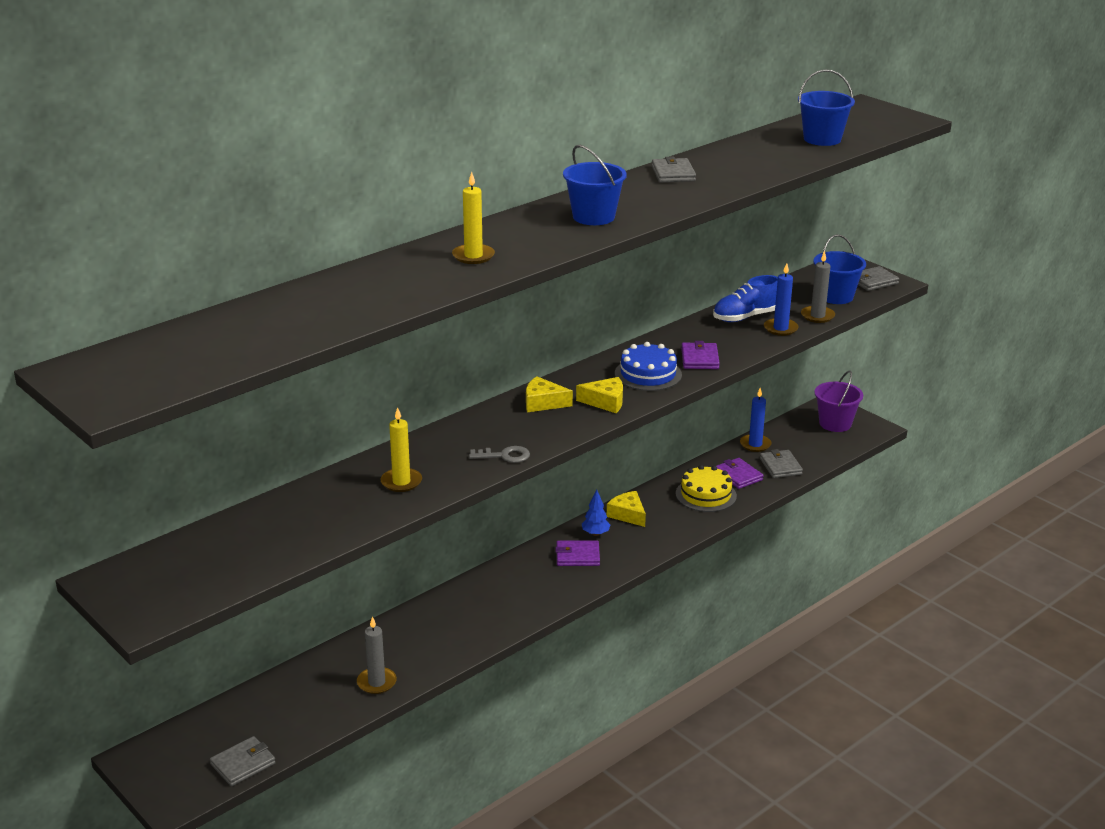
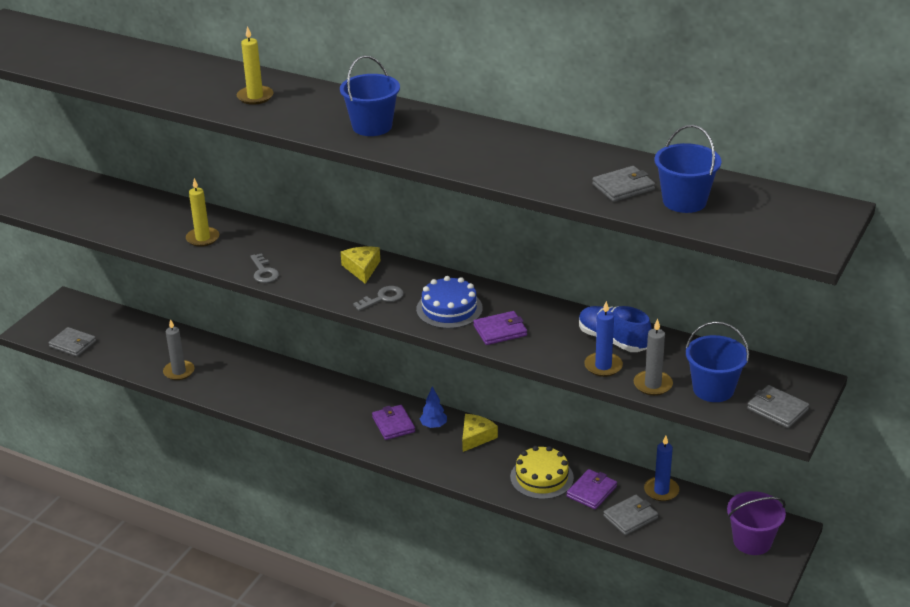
camera: 70 degrees right, 5 degrees up
(605, 402) = (382, 298): yellow cheese -> grey key
(673, 174) = (508, 141): grey wallet -> grey wallet (623, 187)

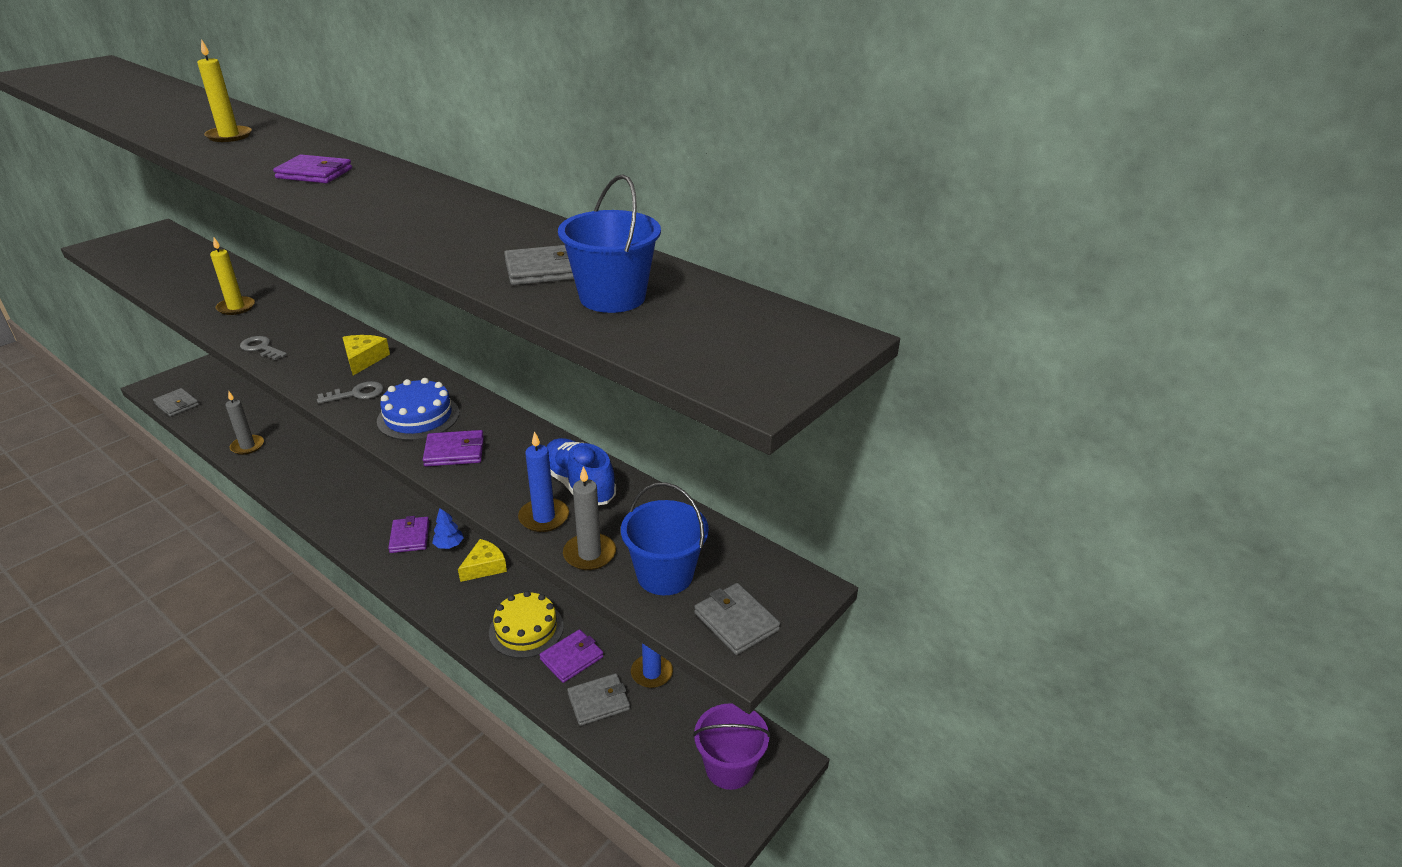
camera: 10 degrees right, 0 degrees up
(264, 272) = (261, 348): grey key -> grey key turned 135 degrees clockwise
(372, 126) = (314, 173): blue bucket -> purple wallet

